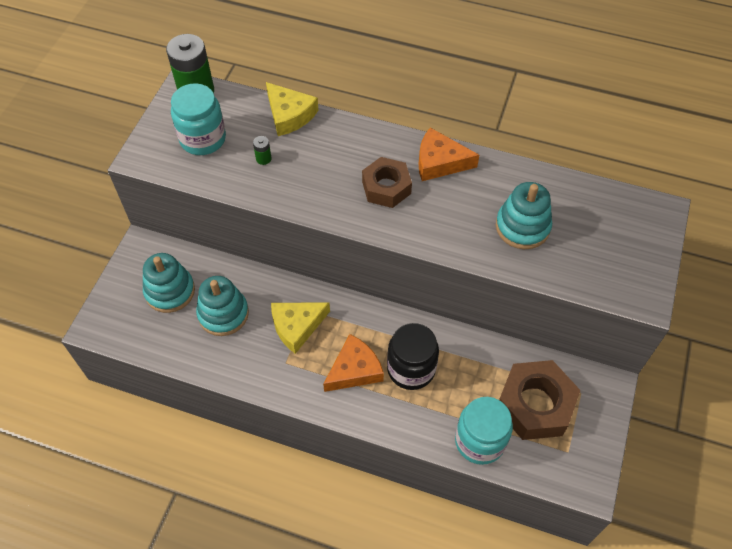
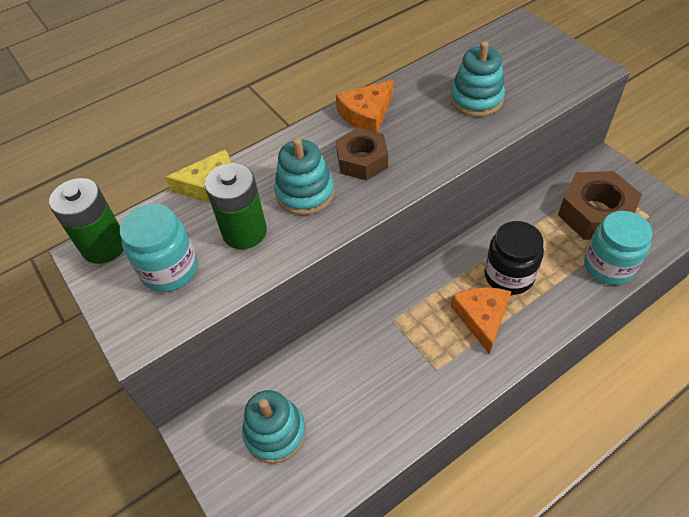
camera: 50 degrees left, 5 degrees down
(223, 314) = (341, 395): turquoise stacking toy -> turquoise stacking toy (305, 193)
(263, 159) = (244, 232): green battery -> green battery, size x2.43
(297, 326) = (403, 339): yellow cheese -> none

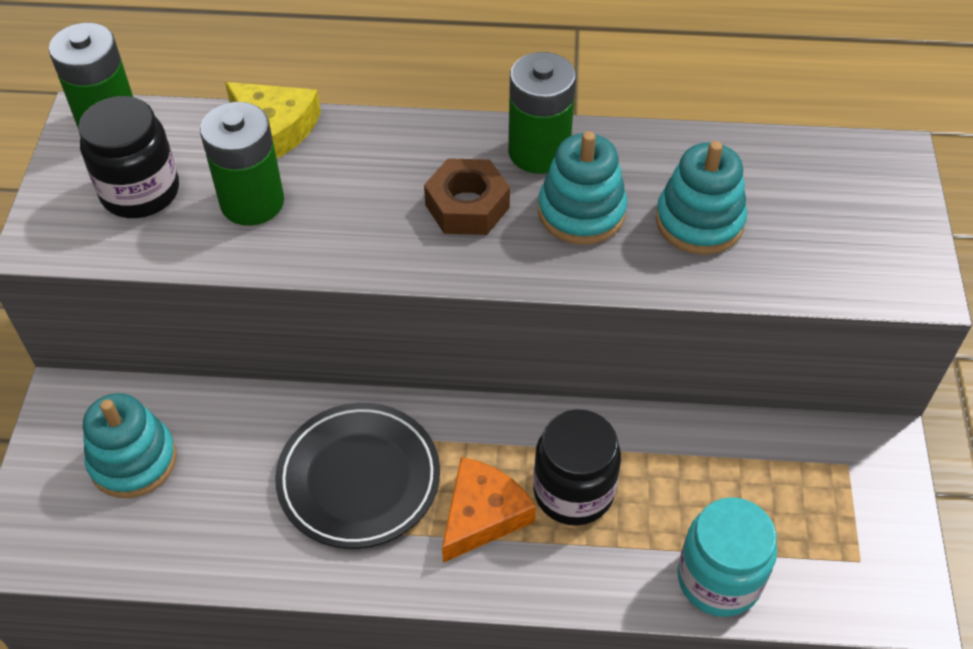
camera: 35 degrees right, 0 degrees up
(170, 269) = (140, 192): turquoise jar -> black jar
(305, 193) = (361, 202): turquoise stacking toy -> turquoise stacking toy (581, 212)
(366, 114) = (539, 152): orange cheese -> green battery
(405, 347) = (359, 479): none -> black plate
(595, 213) = (785, 500): brown nut -> none

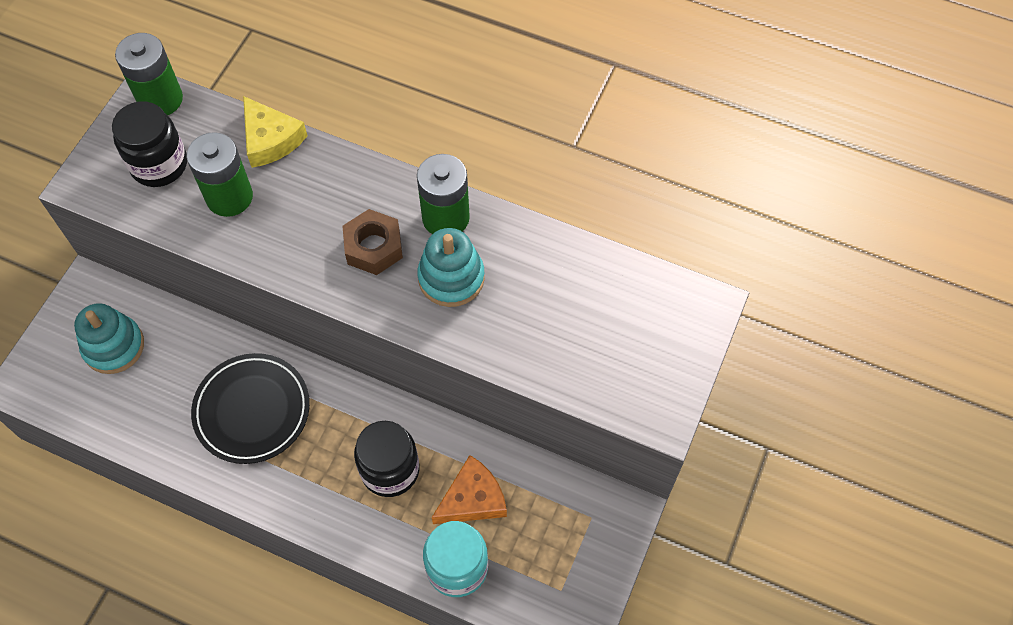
camera: 20 degrees right, 10 degrees up
(482, 515) = (321, 465): orange cheese -> orange cheese (473, 499)
(699, 221) = (531, 313): turquoise stacking toy -> none

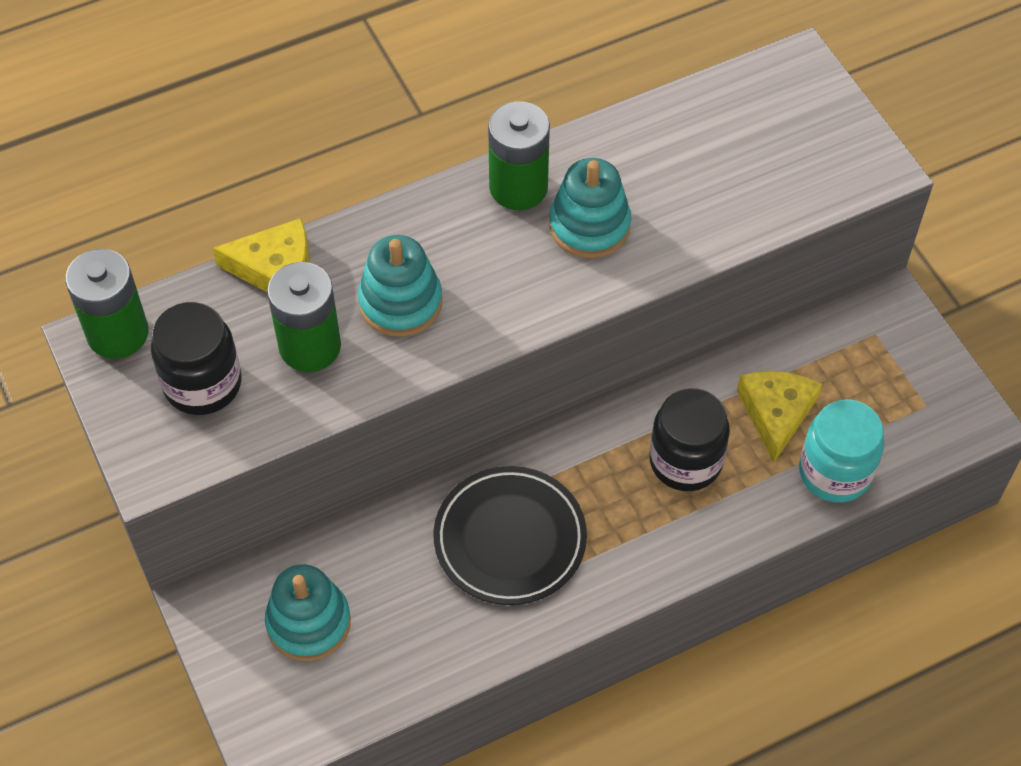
camera: 50 degrees left, 5 degrees down
(301, 219) = (400, 302): none -> turquoise stacking toy
(373, 247) = (494, 264): brown nut -> none
(473, 499) = (776, 413): orange cheese -> yellow cheese

